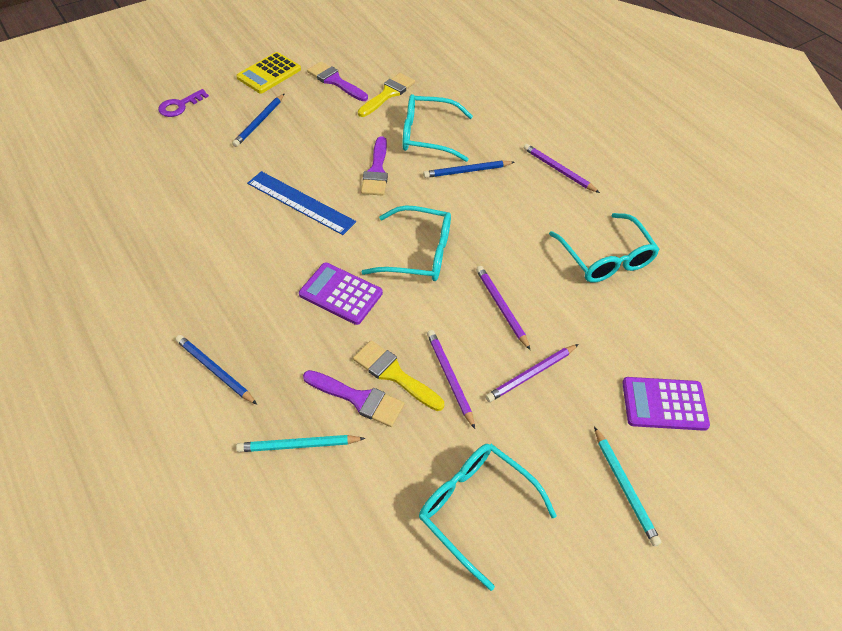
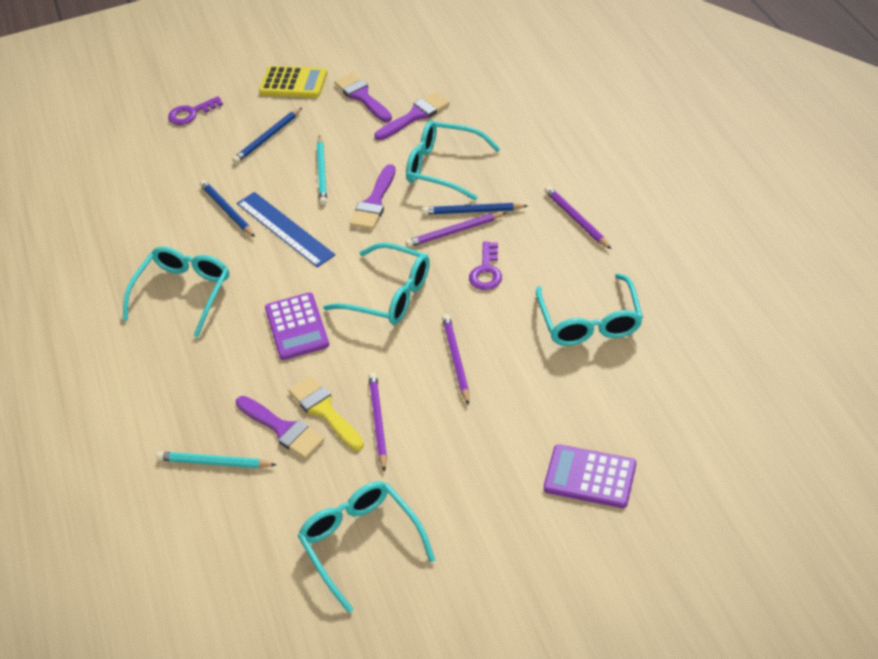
camera: 20 degrees right, 5 degrees down
(215, 370) = (157, 385): blue pencil -> blue pencil (227, 210)
(218, 273) = (183, 293): none -> turquoise glasses
(269, 73) = (293, 83): yellow calculator -> yellow calculator turned 135 degrees counterclockwise
(341, 294) = (297, 327): purple calculator -> purple calculator turned 150 degrees counterclockwise
(388, 94) = (415, 115): yellow brush -> purple brush
(498, 222) = (486, 271): none -> purple key
(531, 374) = (462, 429): purple pencil -> purple pencil (454, 231)
(624, 487) = (514, 547): turquoise pencil -> turquoise pencil (322, 172)

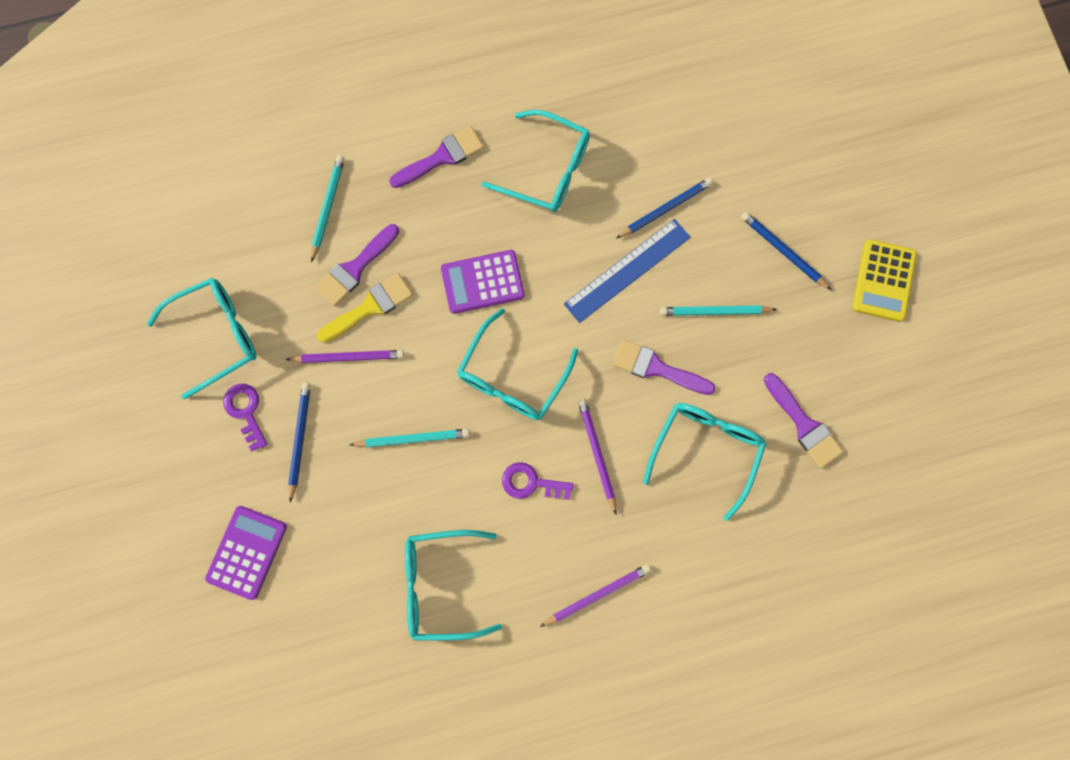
camera: 90 degrees right, 30 degrees up
(191, 113) = (838, 164): purple key -> purple key (246, 411)
(362, 96) = (848, 362): purple brush -> purple brush (442, 157)
(456, 359) = (412, 438): purple pencil -> turquoise pencil
(472, 211) = (627, 477): blue pencil -> blue pencil (300, 439)

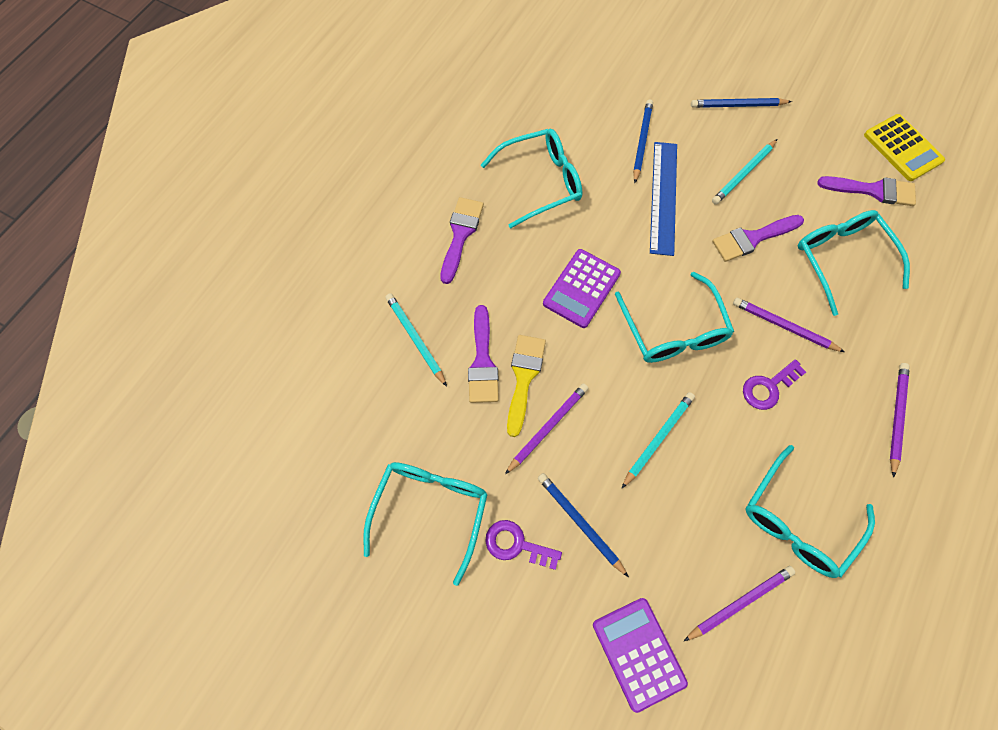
camera: 45 degrees left, 10 degrees down
(343, 591) = (740, 602): none -> purple pencil
(883, 281) = (810, 73): yellow calculator -> yellow calculator (902, 148)

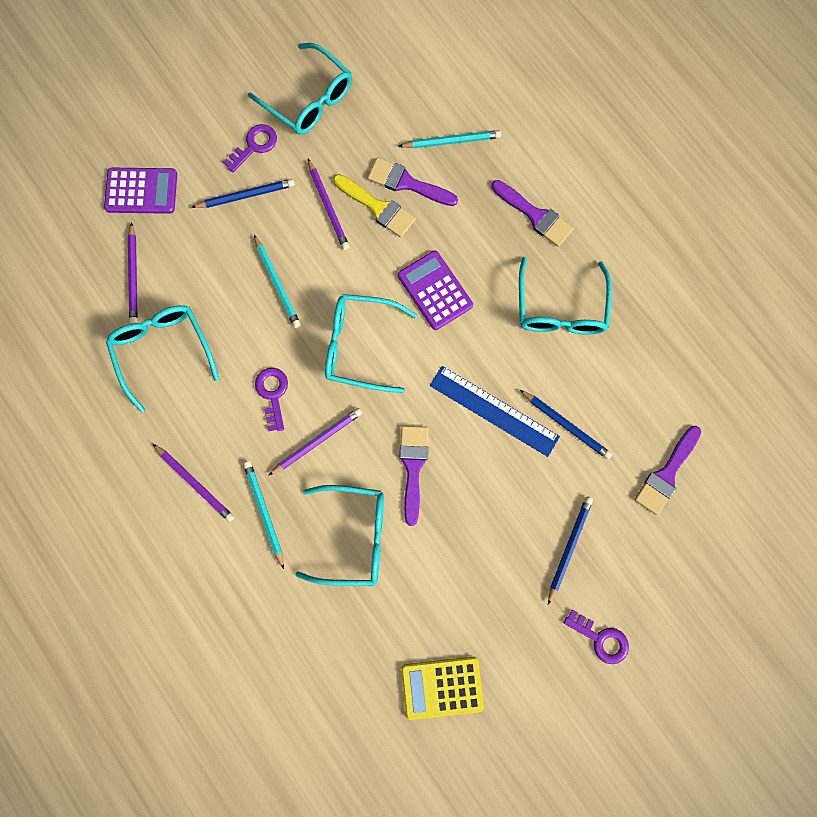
camera: 115 degrees right, 10 degrees up
(743, 173) = (485, 502): turquoise pencil -> turquoise pencil (264, 512)
(789, 63) = (600, 639): none -> purple key
(873, 190) = (409, 619): purple brush -> purple brush (666, 474)

